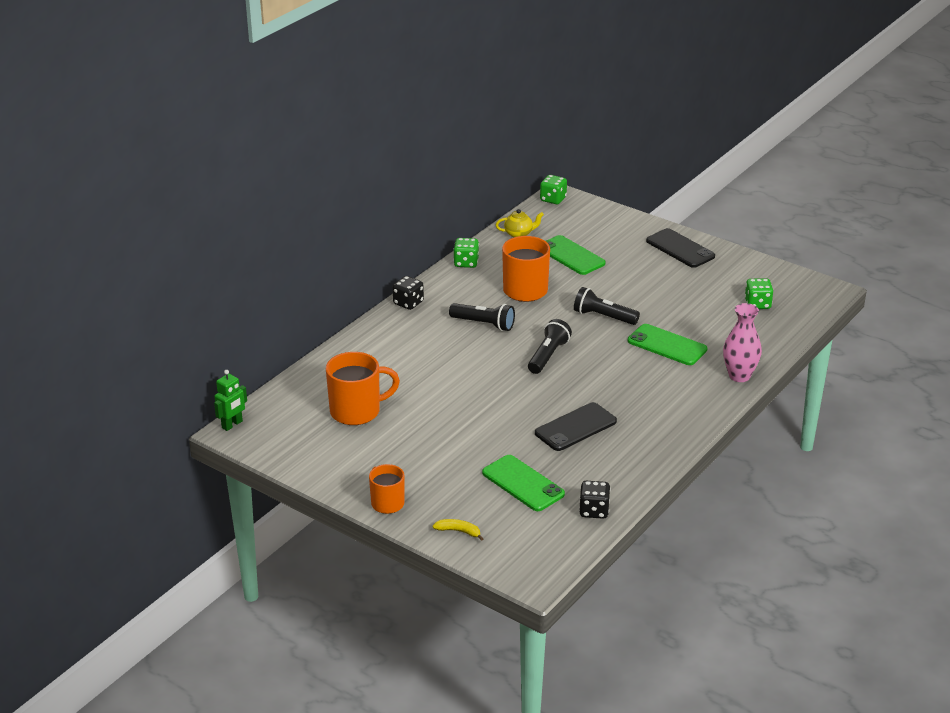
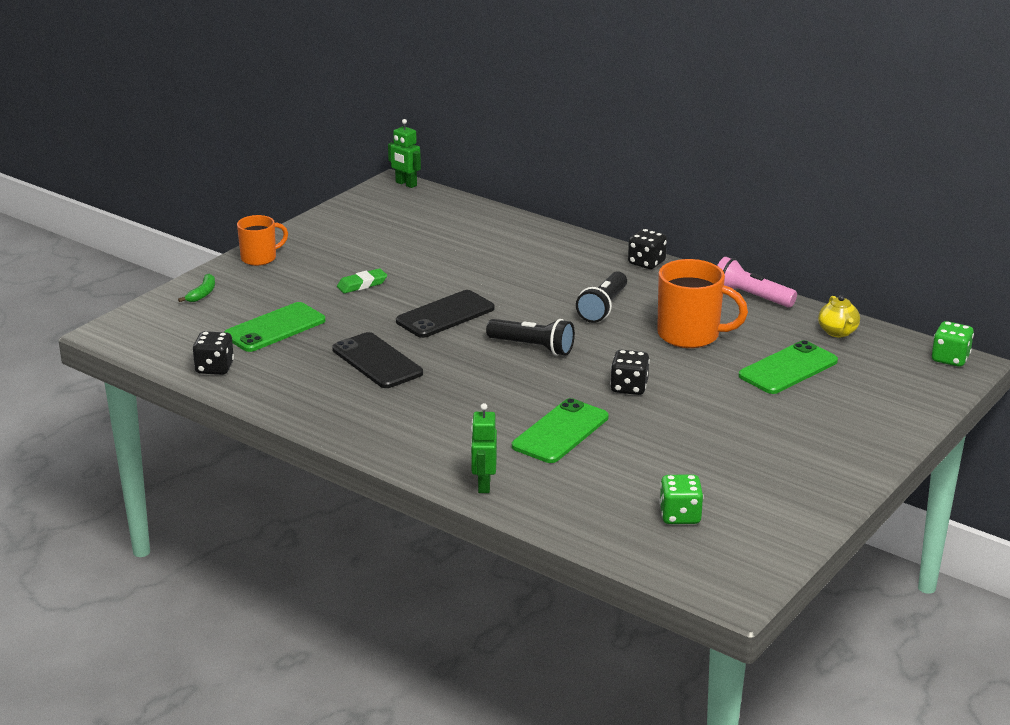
camera: 90 degrees right, 5 degrees down
(356, 411) = (423, 240): orange mug -> none
(442, 441) = (362, 284): none -> green eraser
(459, 531) = (202, 293): yellow banana -> green banana
(466, 263) = (750, 297): green dice -> pink flashlight
(603, 317) = (629, 387): black flashlight -> black dice
(680, 249) = (833, 457): black phone -> black phone (445, 315)
(739, 376) = (484, 485): pink vase -> green robot

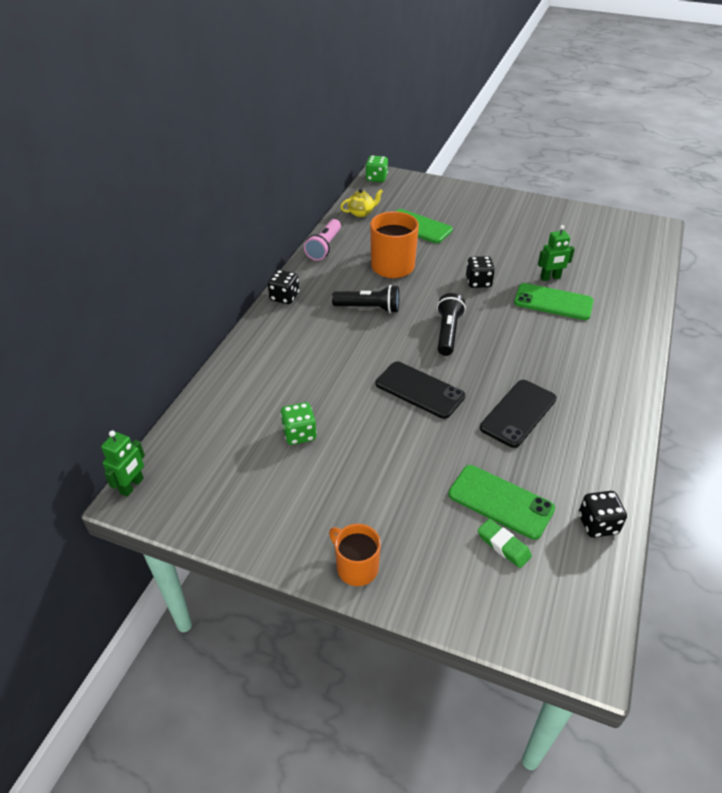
camera: 105 degrees left, 15 degrees up
(202, 293) = (460, 594): green banana -> none
(362, 284) = (385, 460): green eraser -> green eraser (503, 545)
(484, 485) = (638, 323): green robot -> green robot (550, 278)
(680, 516) = (606, 248): green dice -> green dice (299, 434)

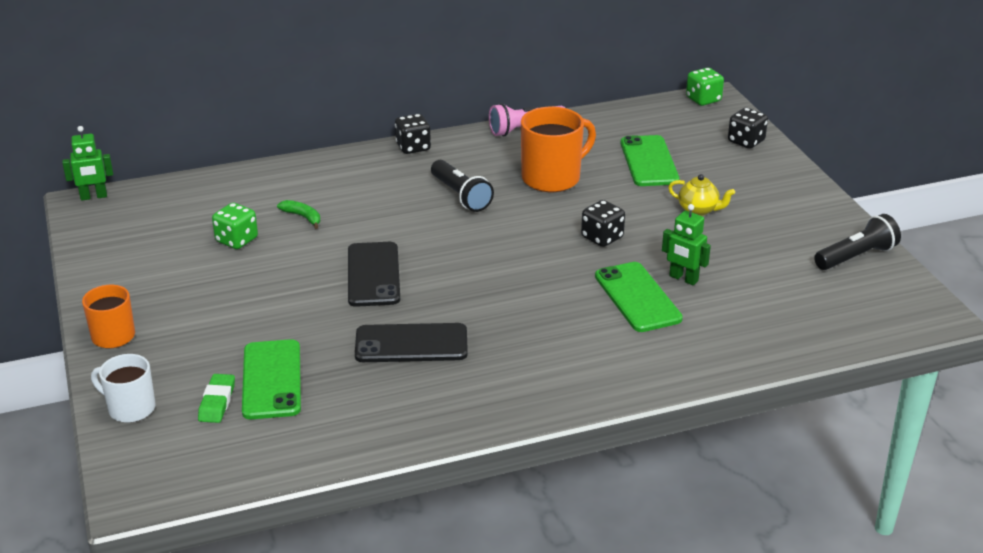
camera: 50 degrees right, 10 degrees down
(309, 387) = (303, 217): none -> green banana
(361, 213) = (619, 121): yellow teapot -> yellow teapot (698, 210)
(447, 332) = (485, 254): black flashlight -> black flashlight (856, 256)
(469, 603) = (130, 408): none -> white mug
(597, 524) = (304, 448): black dice -> black dice (746, 141)

